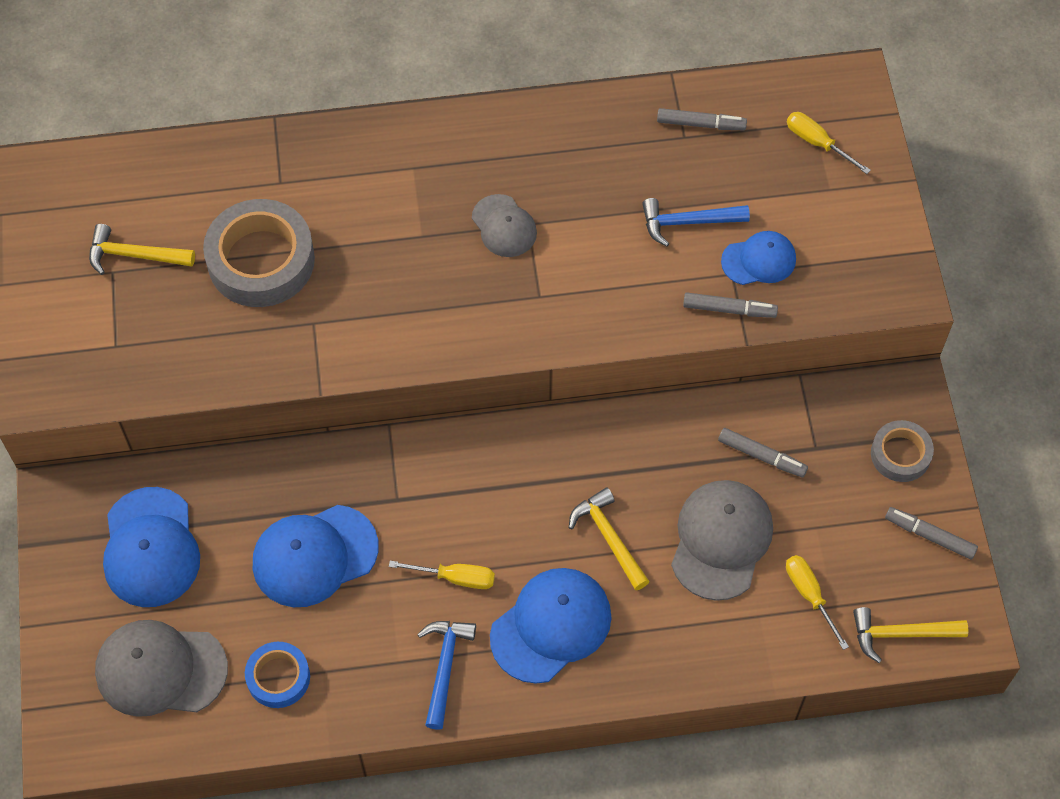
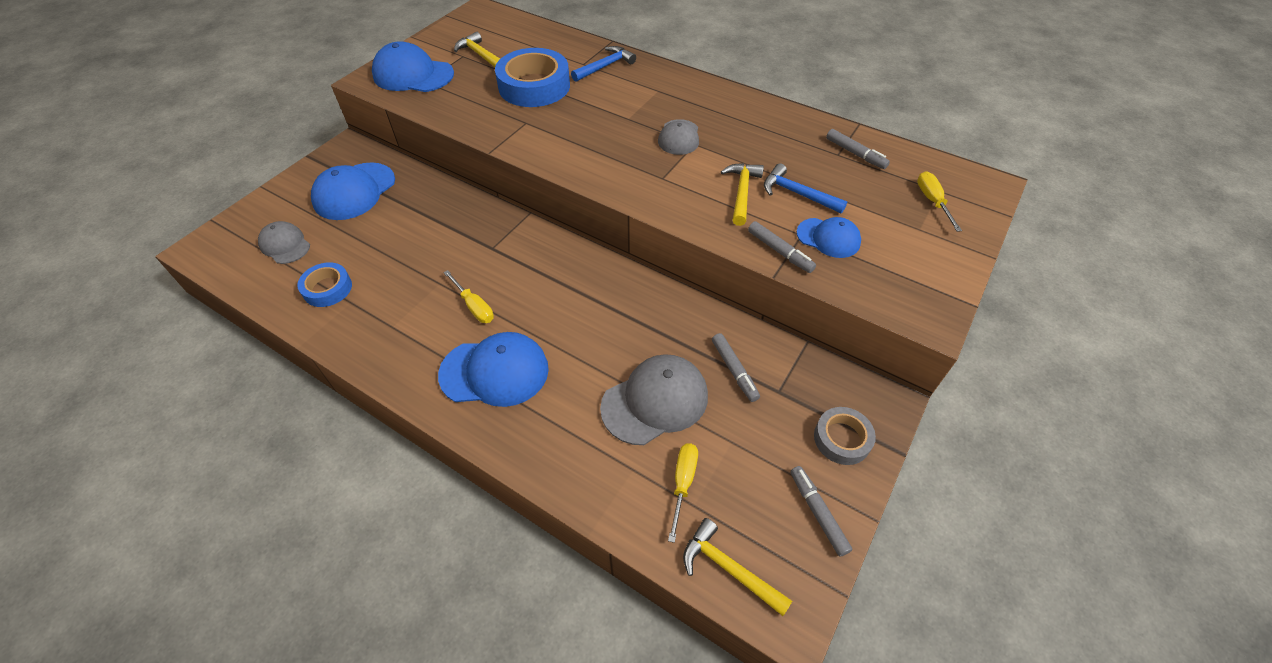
camera: 40 degrees right, 10 degrees down
(160, 670) = (285, 245): grey cap -> grey cap, size x0.61
(261, 260) = (534, 86): grey tape -> blue tape
(314, 556) = (419, 245): blue cap -> blue cap (413, 75)
(445, 667) = (411, 348): blue hammer -> blue hammer (605, 66)
(609, 538) = (585, 348): yellow hammer -> yellow hammer (742, 192)

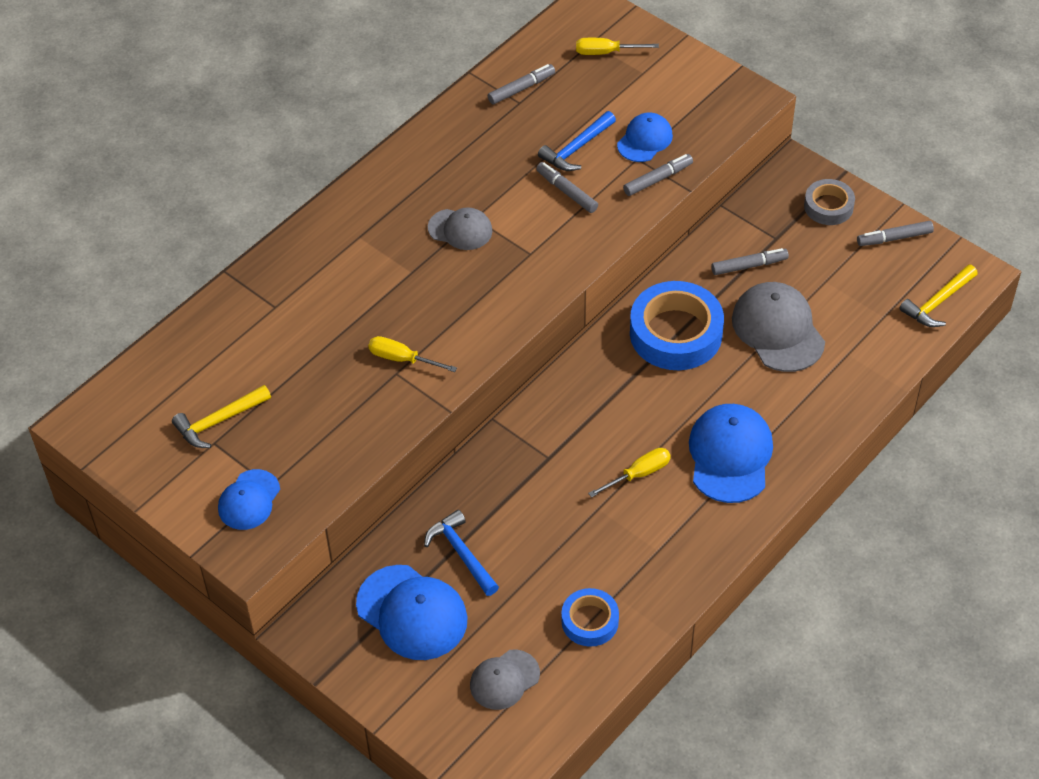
camera: 80 degrees left, 0 degrees up
(413, 75) = (249, 500): blue cap -> blue cap, size x0.61
(534, 86) = (315, 362): blue tape -> blue tape (676, 333)
(605, 66) = (288, 284): blue hammer -> blue hammer (461, 553)
(683, 483) = (863, 321): yellow screwdriver -> yellow screwdriver (402, 359)
(742, 192) = (567, 191): yellow hammer -> grey marker

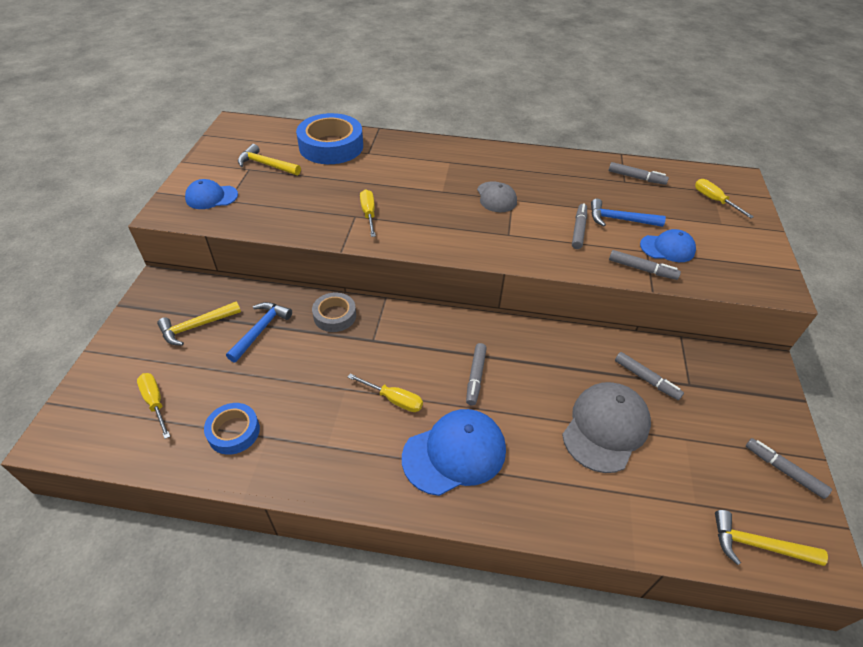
camera: 55 degrees right, 5 degrees down
(412, 613) = (196, 326): blue cap -> yellow hammer
(504, 680) = (155, 402): grey cap -> yellow screwdriver
(656, 395) = (475, 377): none -> grey marker
(676, 333) = (541, 363): blue tape -> blue tape (331, 146)
(828, 206) = (758, 405): grey tape -> grey tape (335, 316)

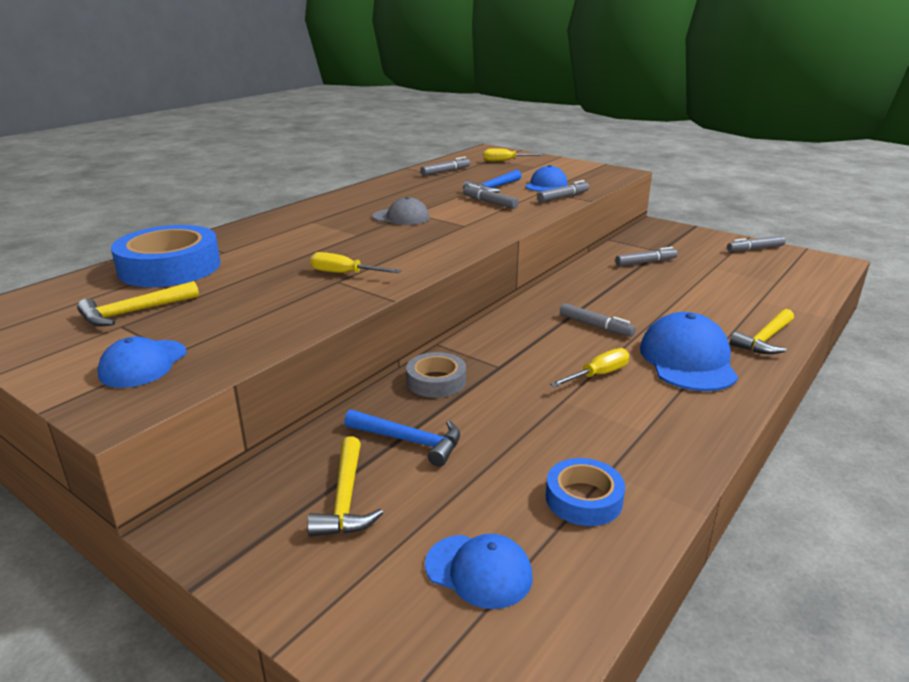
camera: 60 degrees left, 20 degrees down
(155, 402) = (479, 571): yellow screwdriver -> blue cap
(260, 330) = (409, 441): blue hammer -> blue hammer turned 150 degrees clockwise
(605, 428) = (689, 290): grey cap -> none
(757, 545) = (816, 275): yellow hammer -> yellow hammer (765, 339)

